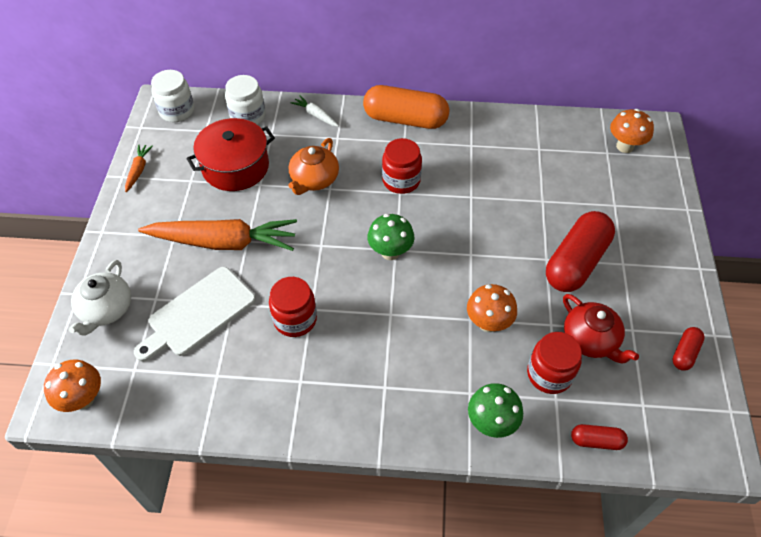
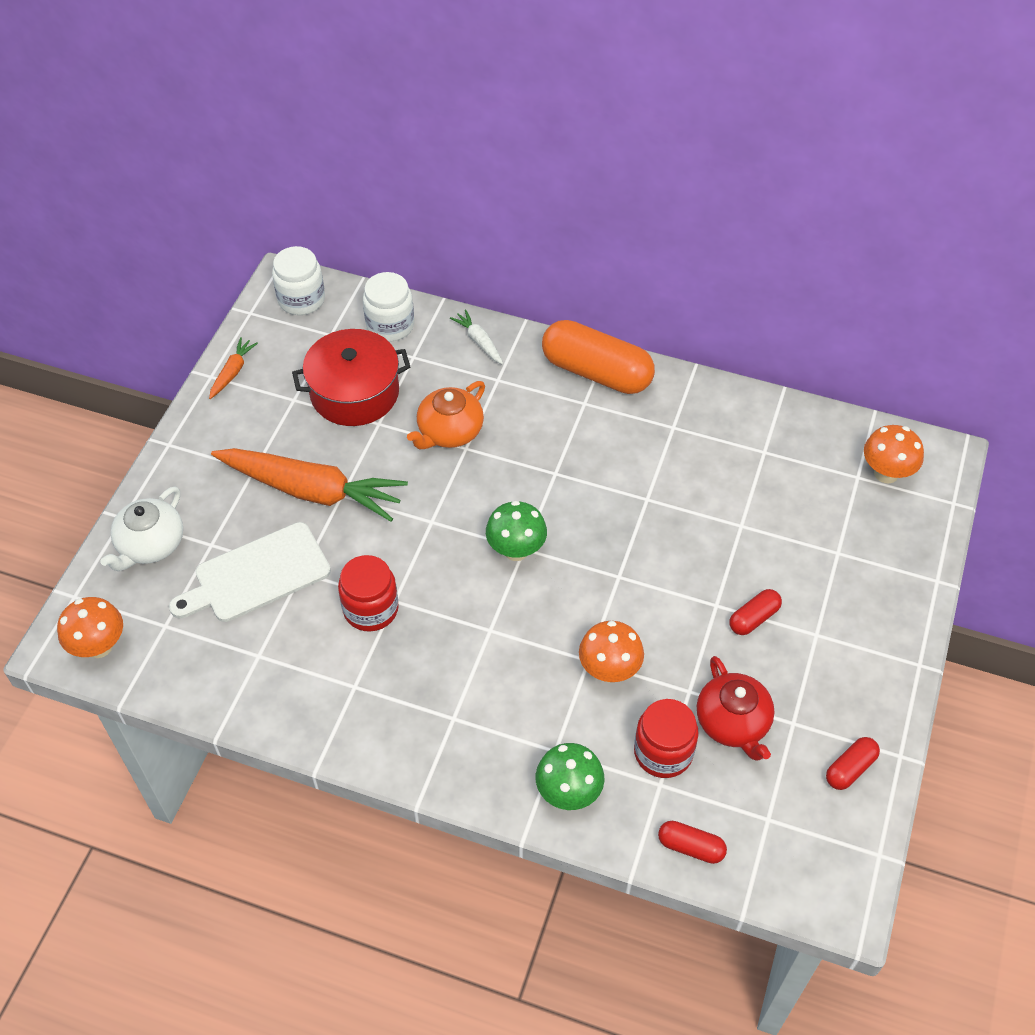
camera: 15 degrees right, 0 degrees up
(401, 180) = (562, 457): red jar -> none
(576, 262) = (753, 618): red capsule -> red capsule, size x0.47

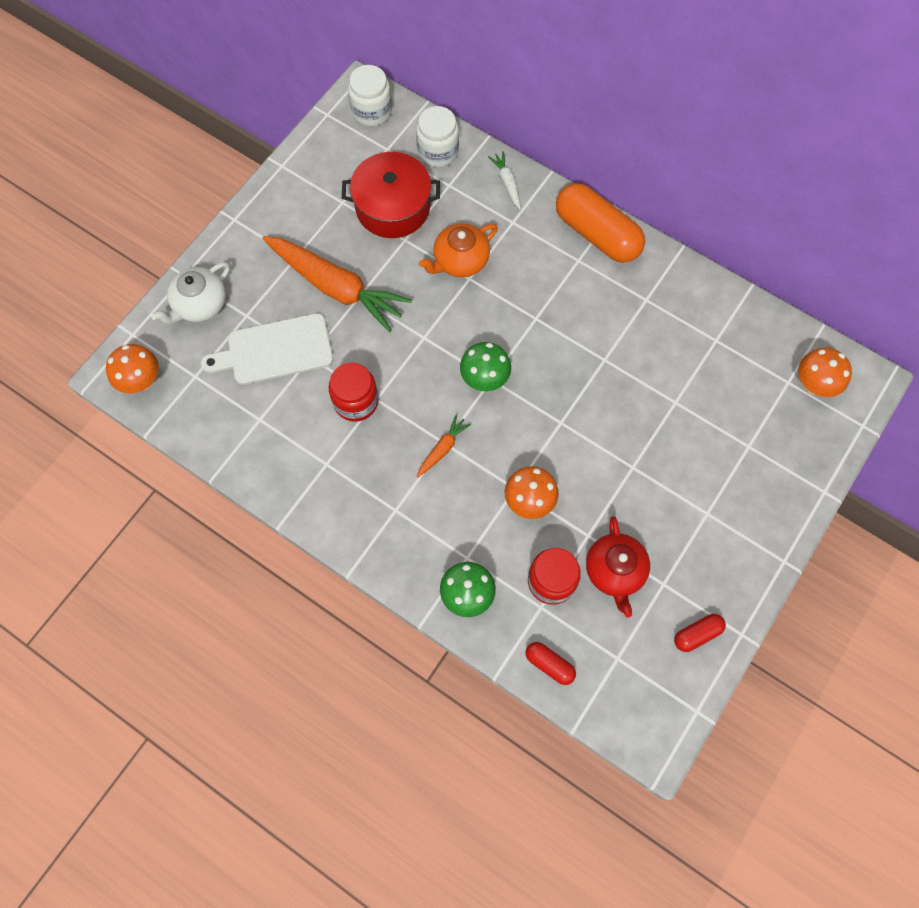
camera: 15 degrees right, 15 degrees up
(232, 372) = (300, 166): orange carrot -> orange carrot (442, 449)
(753, 618) = (660, 486): red capsule -> none

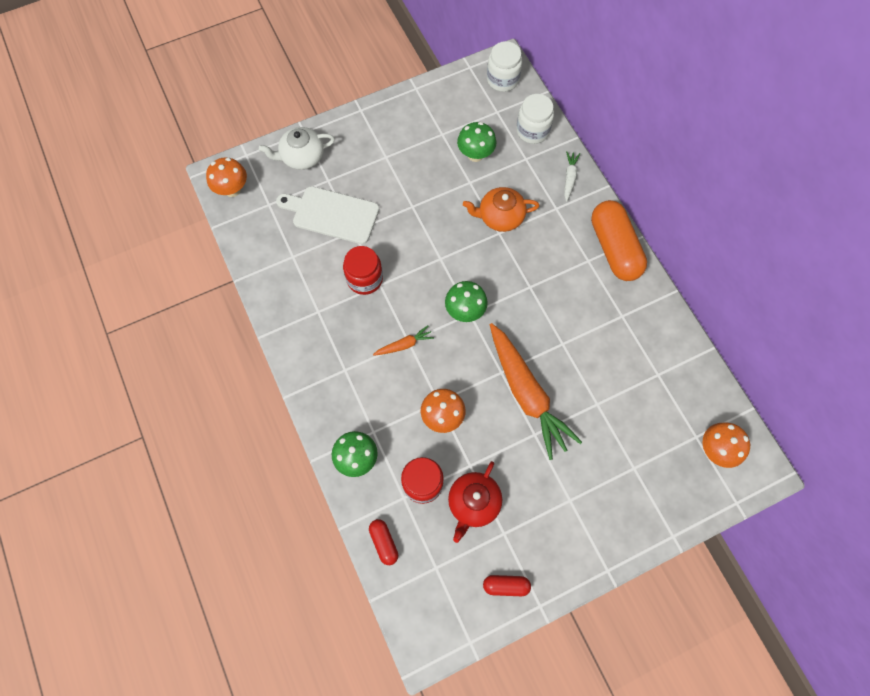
camera: 30 degrees right, 0 degrees up
(336, 287) = (401, 192): orange carrot -> orange carrot (526, 394)
(393, 207) = (475, 155): red pot -> green mushroom

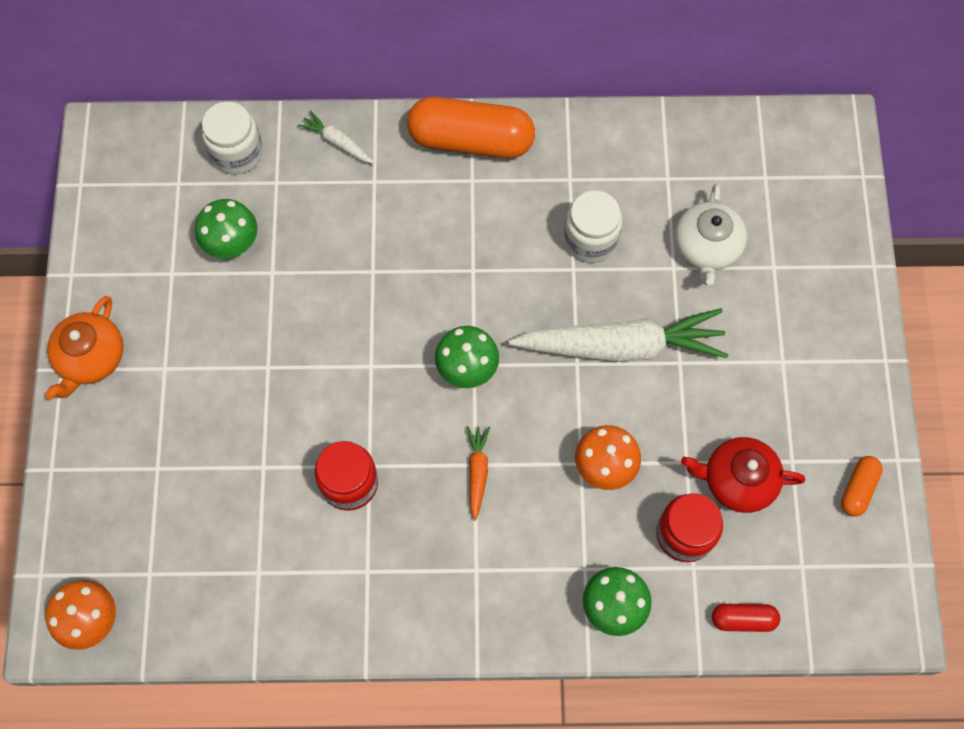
camera: 65 degrees left, 0 degrees up
(302, 157) = (94, 490): white teapot -> white teapot (706, 247)
(332, 214) = (218, 486): white cutting board -> none
(473, 503) = (737, 480): red teapot -> red teapot turned 135 degrees clockwise
(500, 217) = (348, 258): orange teapot -> orange teapot (91, 358)
(502, 79) = (129, 151): white jar -> white jar (590, 239)
(506, 585) = (858, 489): red capsule -> orange capsule
(526, 394) = (621, 346): orange carrot -> white carrot
(716, 450) = (790, 164): orange mushroom -> none

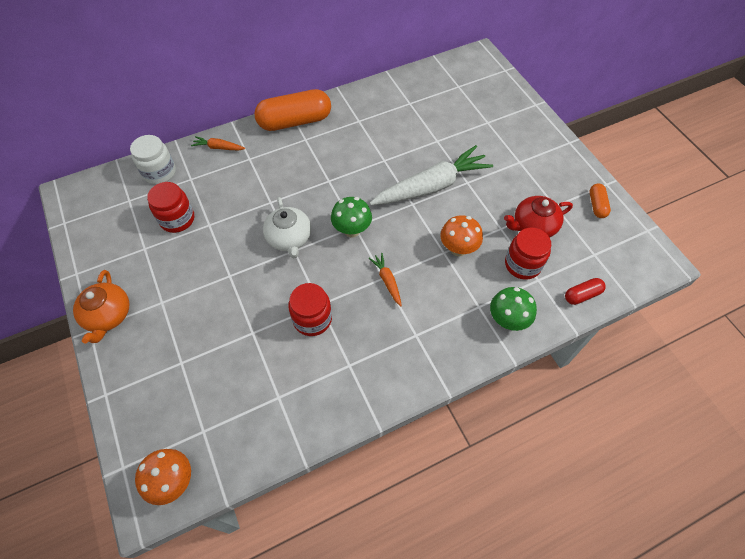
camera: 25 degrees left, 10 degrees down
(232, 244) = (177, 219): green mushroom -> red jar
(337, 142) = (218, 147): white carrot -> orange carrot
(590, 239) = (385, 143): white jar -> none
(706, 247) = (448, 126): white teapot -> white teapot (289, 238)

